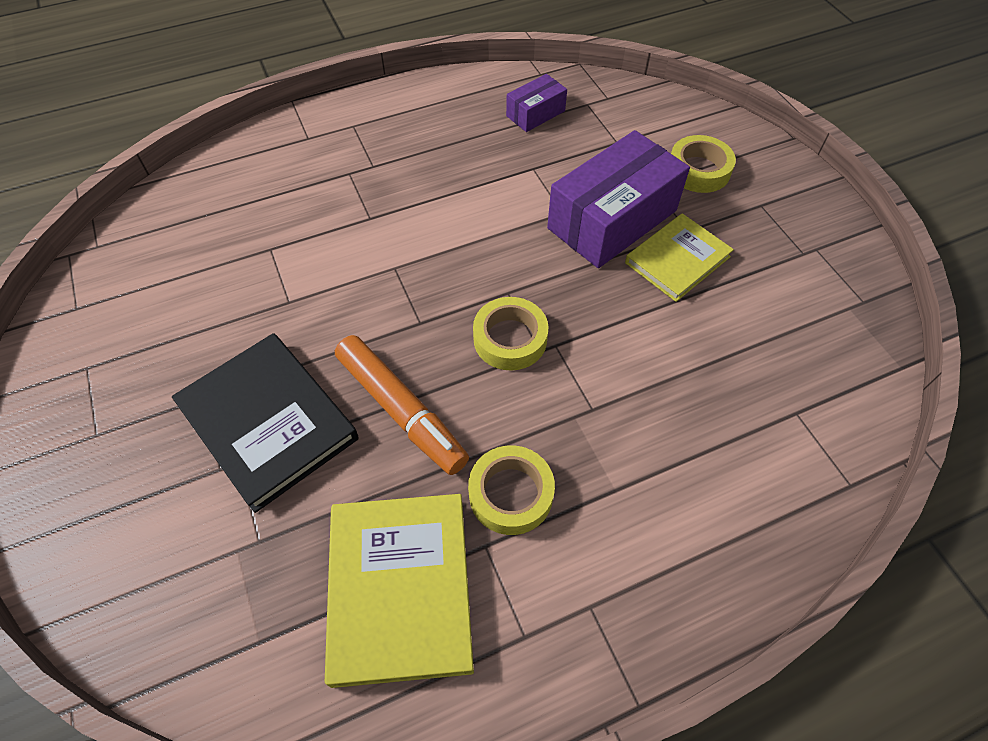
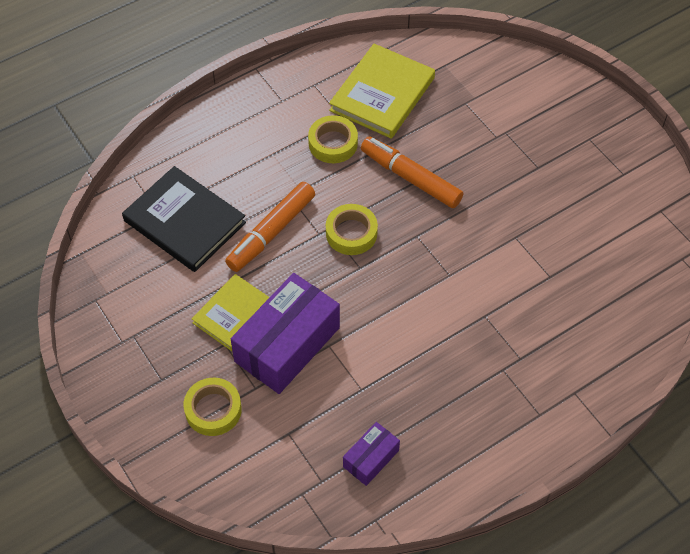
camera: 170 degrees right, 0 degrees up
(268, 422) = (490, 160): black book -> black book (184, 222)
(400, 588) = (382, 94): yellow book -> yellow book turned 45 degrees clockwise
(625, 357) = (271, 232): none -> orange marker

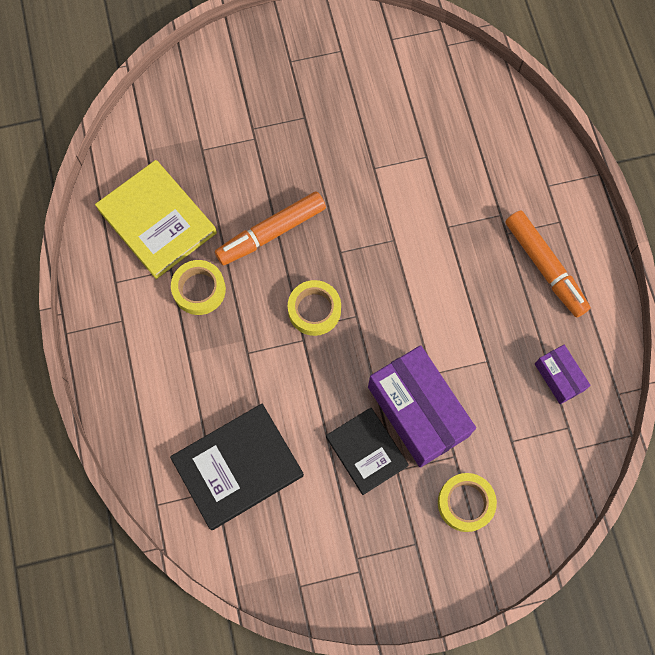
camera: 70 degrees left, 15 degrees up
(234, 314) = (366, 451): yellow book -> black book
(271, 232) = (284, 385): orange marker -> orange marker (544, 267)

